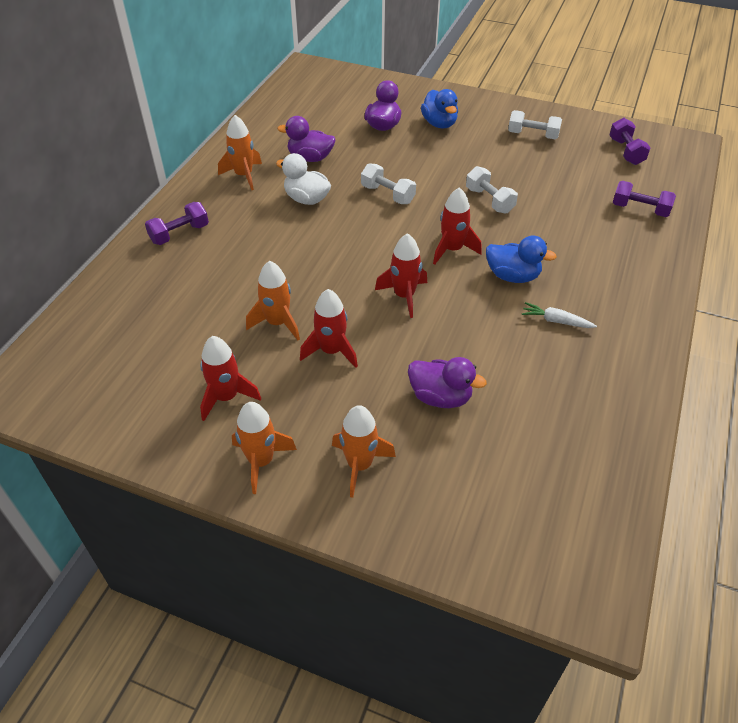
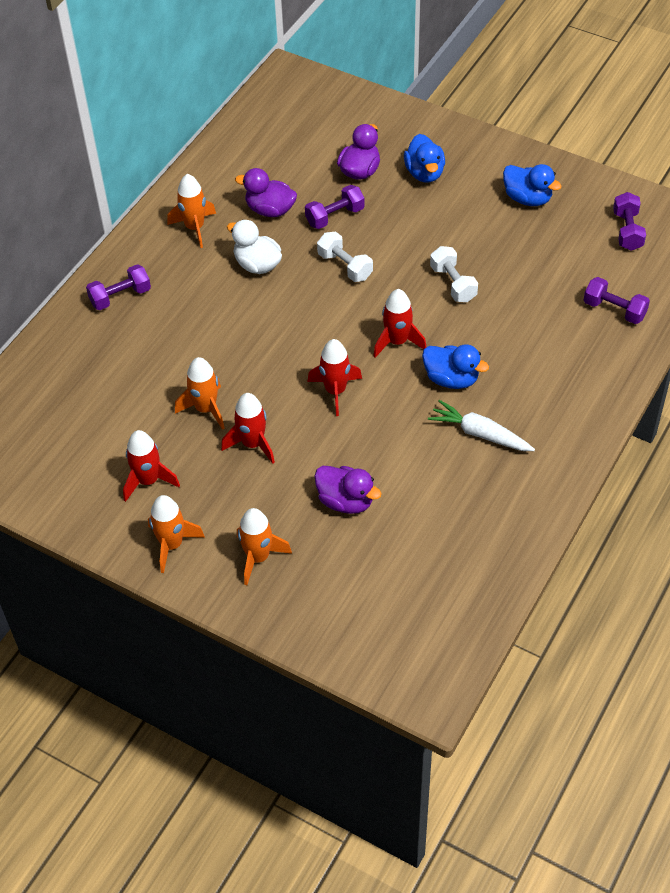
camera: 10 degrees right, 5 degrees up
(369, 159) = (335, 216): none -> purple dumbbell
(533, 135) = (527, 198): white dumbbell -> blue duck
(556, 321) = (480, 434): white carrot -> white carrot, size x1.51

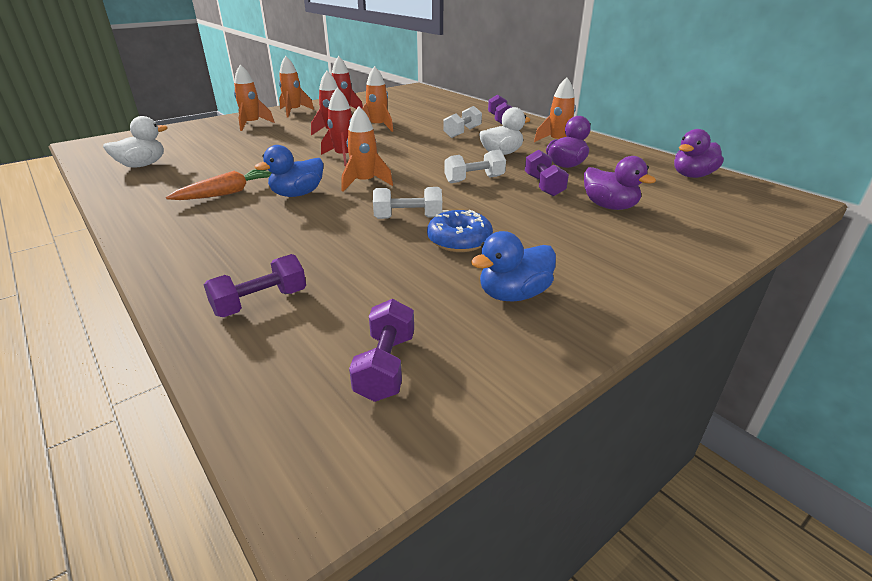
camera: 110 degrees right, 20 degrees down
(194, 317) = (462, 132): none -> white dumbbell
(346, 501) = (250, 146): purple duck -> purple duck (692, 175)
(397, 342) = (365, 183): red rocket -> orange rocket
(424, 173) = (594, 238): blue duck -> none
(458, 564) = (142, 165): none -> white duck
(473, 242) = (459, 240): none -> blue donut
(480, 434) = (227, 193): white carrot -> orange carrot
(627, 231) = (386, 366): purple dumbbell -> purple dumbbell turned 75 degrees clockwise

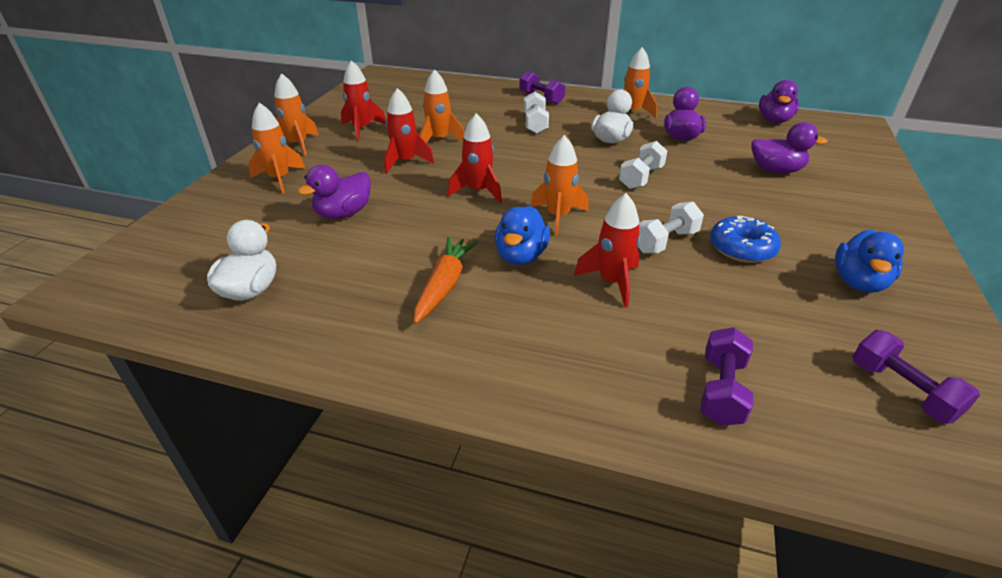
camera: 35 degrees left, 5 degrees up
(249, 147) = (343, 213): none -> purple duck
(322, 225) = (612, 282): none -> red rocket
(544, 186) = (701, 165): purple dumbbell -> none

